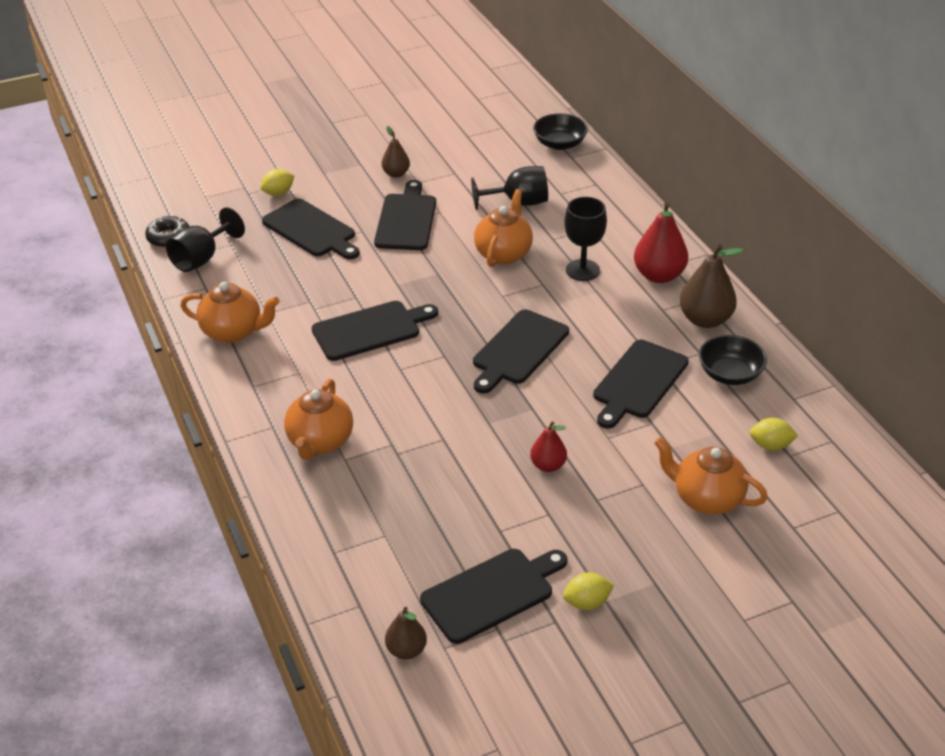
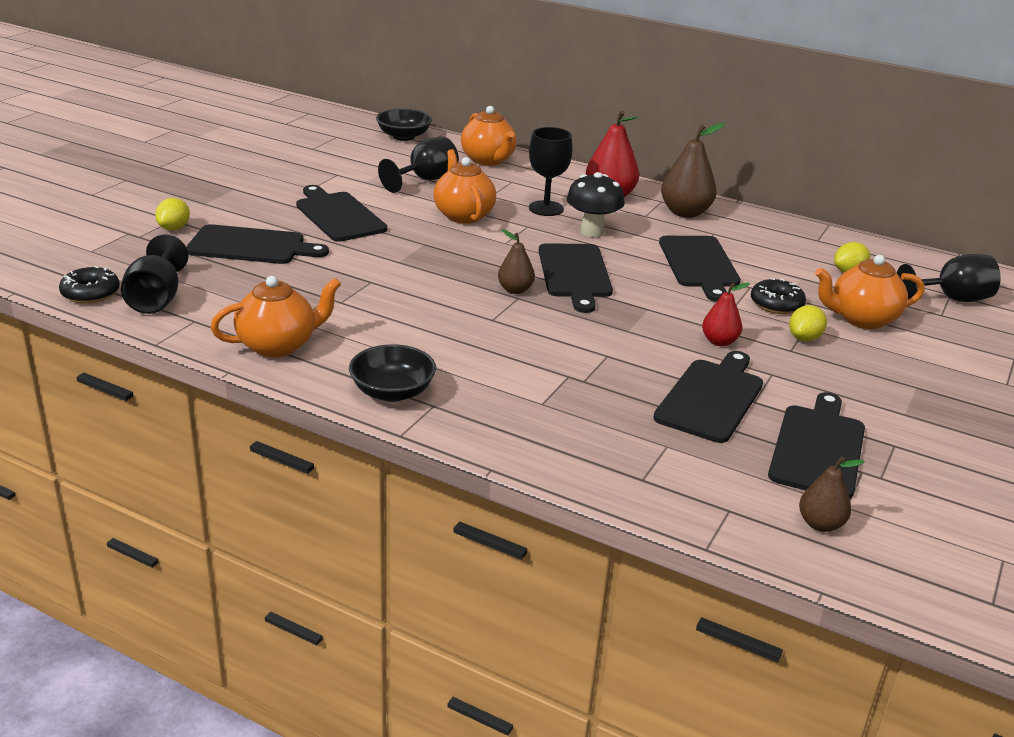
camera: 40 degrees left, 10 degrees down
(320, 442) = (499, 399): orange teapot -> orange teapot (488, 160)
(370, 330) = (421, 300): black cutting board -> black cutting board (711, 398)
(396, 174) = (280, 187): brown pear -> brown pear (515, 290)
(587, 603) = (894, 421): yellow lemon -> yellow lemon (804, 338)
(590, 311) = (592, 232): none -> black mushroom
(650, 451) = (776, 304): none -> black donut
(730, 374) = (754, 239): black bowl -> black bowl (392, 392)
(830, 516) = (951, 299): none -> black goblet

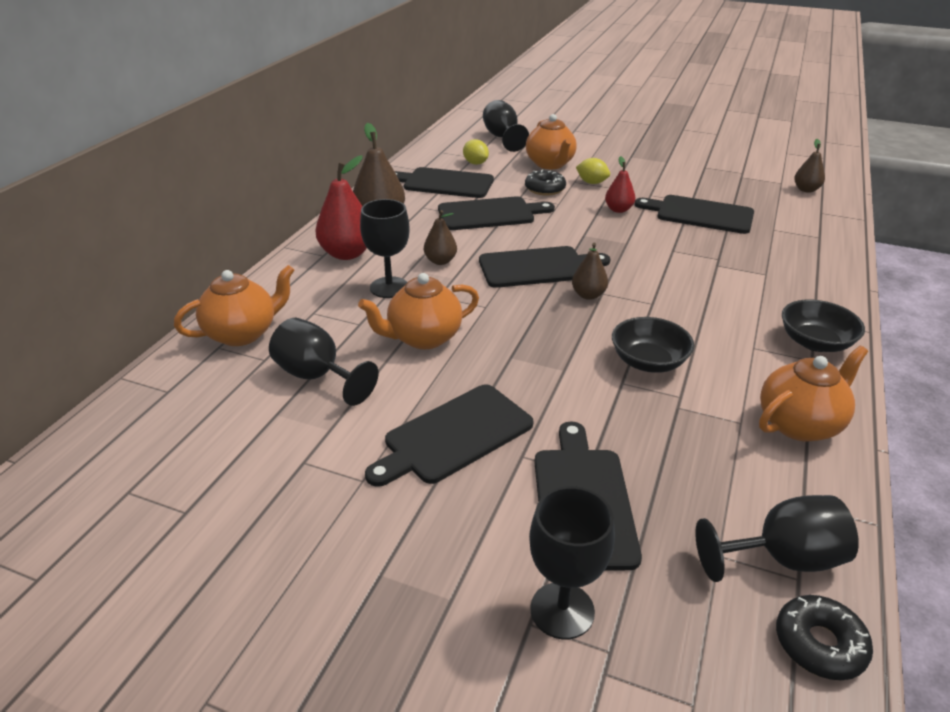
camera: 95 degrees left, 5 degrees up
(174, 228) = (562, 610): yellow lemon -> black goblet
(278, 345) = (799, 424): orange teapot -> orange teapot turned 90 degrees clockwise
(404, 136) = (138, 416): black bowl -> black bowl (648, 362)
(592, 232) = (440, 261): black mushroom -> brown pear
(818, 448) = (729, 186): black cutting board -> black cutting board (444, 183)

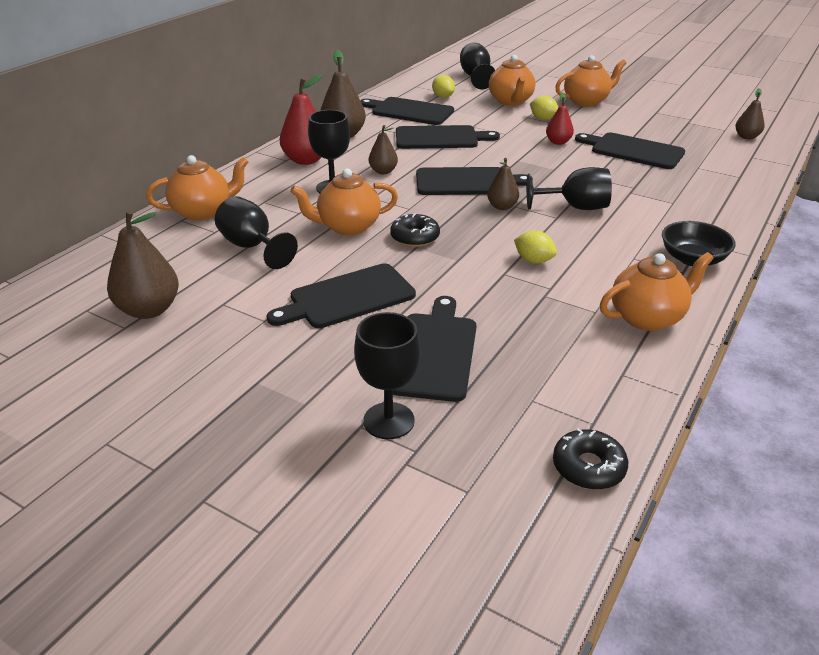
camera: 10 degrees right, 0 degrees up
(211, 482) = (149, 310): none -> brown pear
(545, 189) = (497, 121): black donut -> black donut (415, 237)
(629, 159) = (586, 101): none -> orange teapot
(648, 362) = (533, 260): black bowl -> yellow lemon
(781, 558) = (584, 408): black goblet -> black goblet (575, 207)

